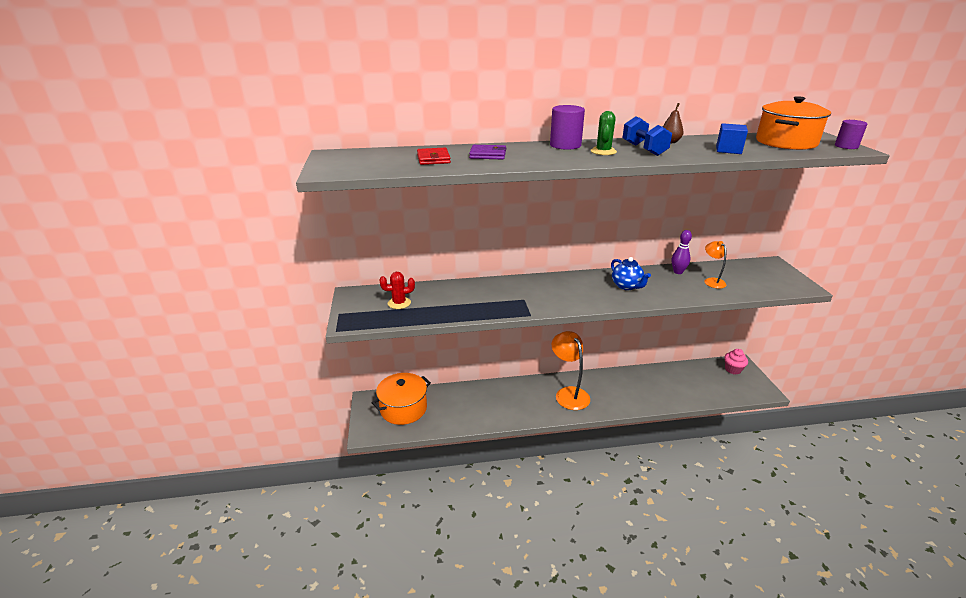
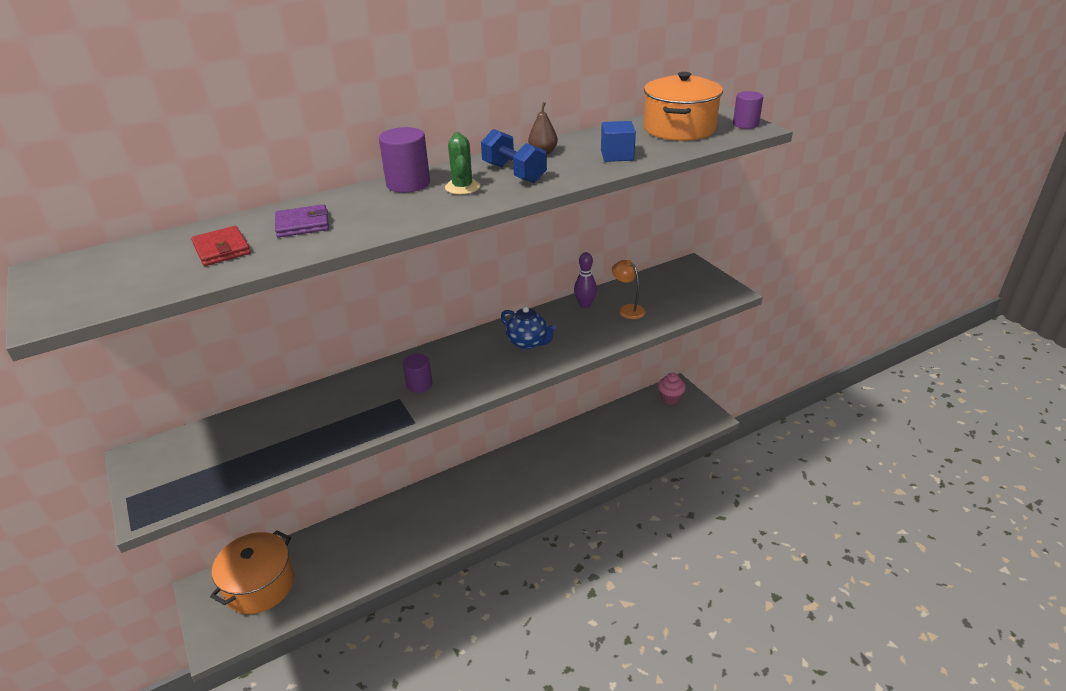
camera: 20 degrees left, 5 degrees up
(399, 303) = (218, 453): red cactus -> none
(540, 294) = (419, 384): none -> purple cylinder
(568, 393) = (483, 491): orange lamp -> none

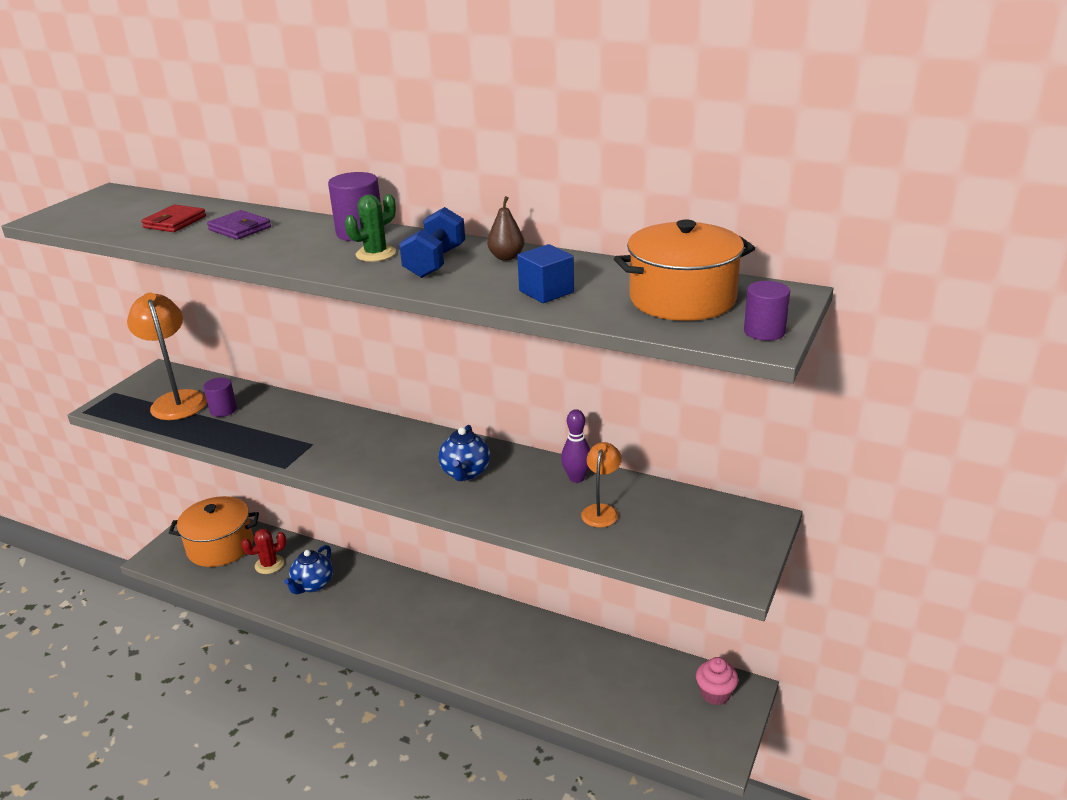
camera: 55 degrees right, 5 degrees down
(212, 456) = (177, 400): none -> orange lamp
(325, 559) = (269, 564): none -> red cactus
(383, 540) = (313, 585): none -> blue teapot
(419, 384) = (341, 444): purple cylinder -> purple cylinder (223, 410)

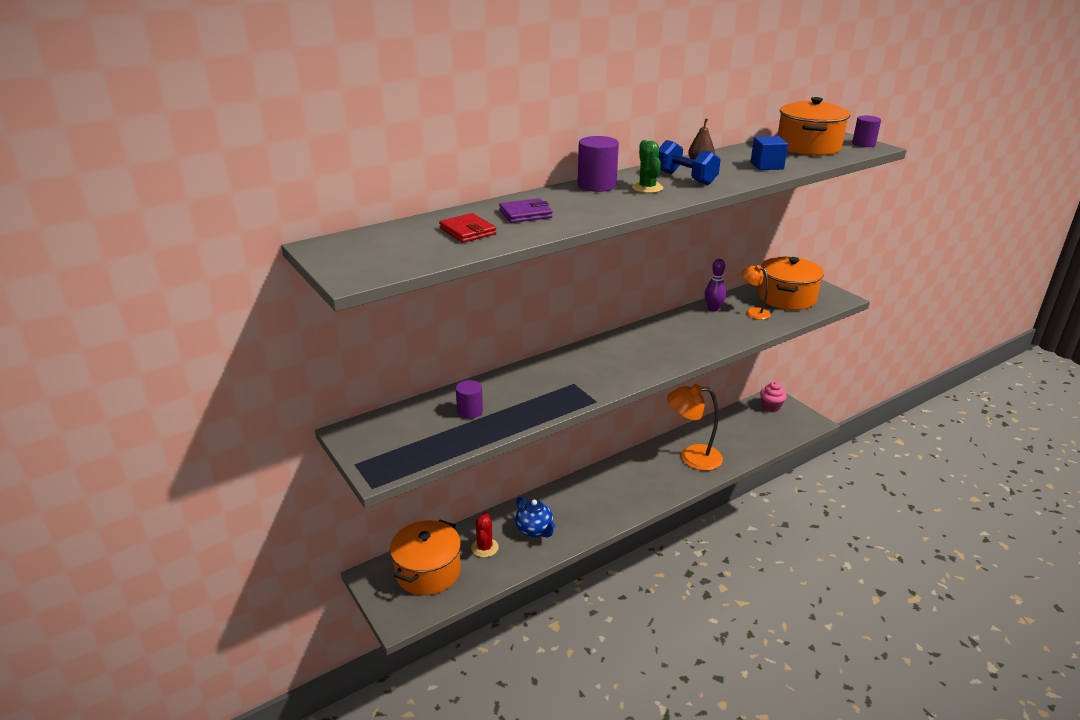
camera: 60 degrees left, 0 degrees up
(177, 400) = (420, 431): orange lamp -> orange lamp (692, 457)
(465, 473) = (673, 339): blue teapot -> none
(679, 527) = (787, 298): none -> orange pot

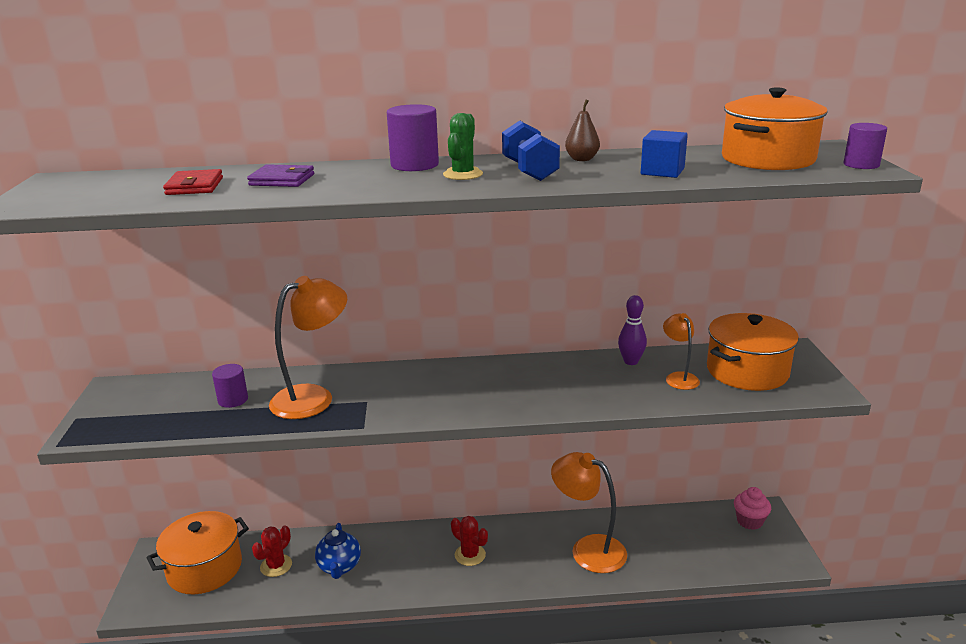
camera: 30 degrees right, 5 degrees down
(530, 391) = (313, 397): none -> orange lamp
(619, 488) = (470, 555): none -> red cactus

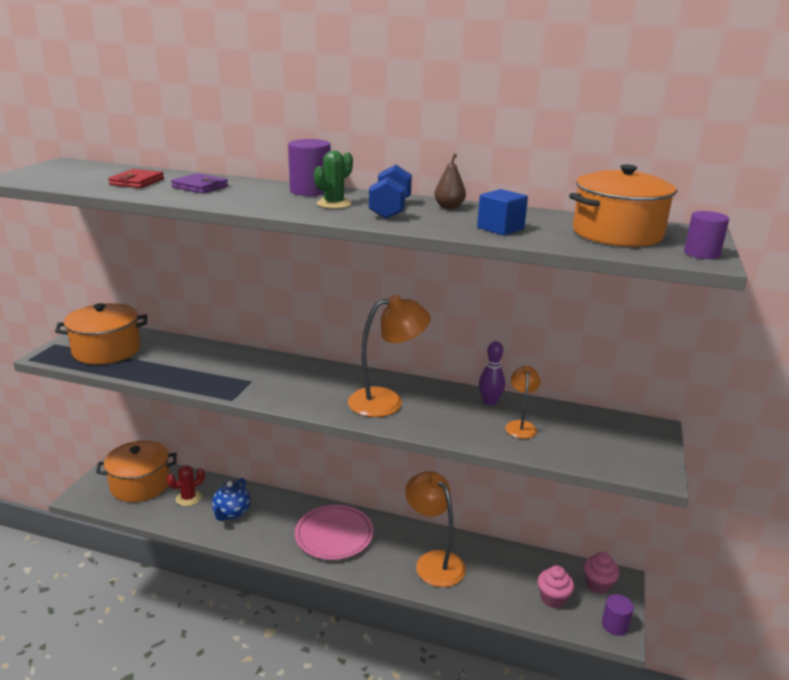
camera: 20 degrees right, 0 degrees up
(233, 400) = (161, 356): purple cylinder -> purple cylinder (614, 625)
(313, 397) = (216, 368): orange lamp -> orange lamp (386, 401)
(470, 555) = (334, 535): red cactus -> pink plate
(720, 548) = (553, 598): none -> pink cupcake
(747, 371) = (590, 436): orange pot -> orange pot (107, 350)

